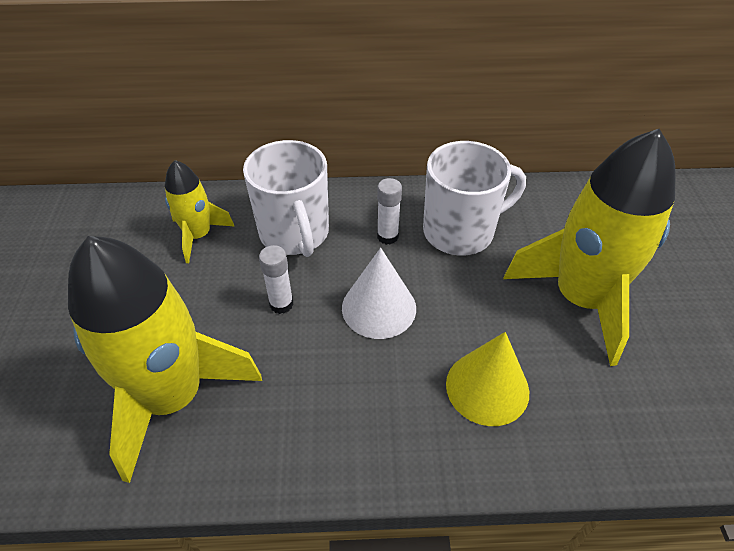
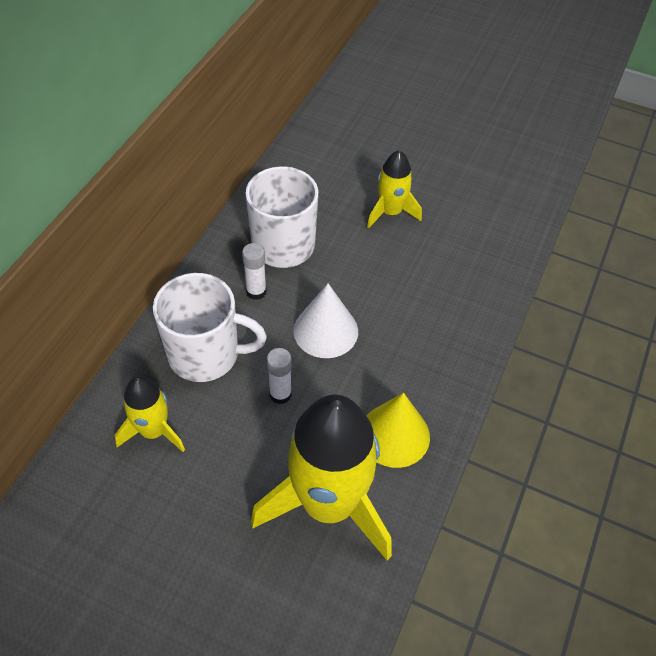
camera: 65 degrees left, 5 degrees up
(487, 387) = (430, 301): yellow cone -> yellow cone (394, 435)
(581, 298) = (390, 212): yellow rocket -> yellow rocket, size x0.51

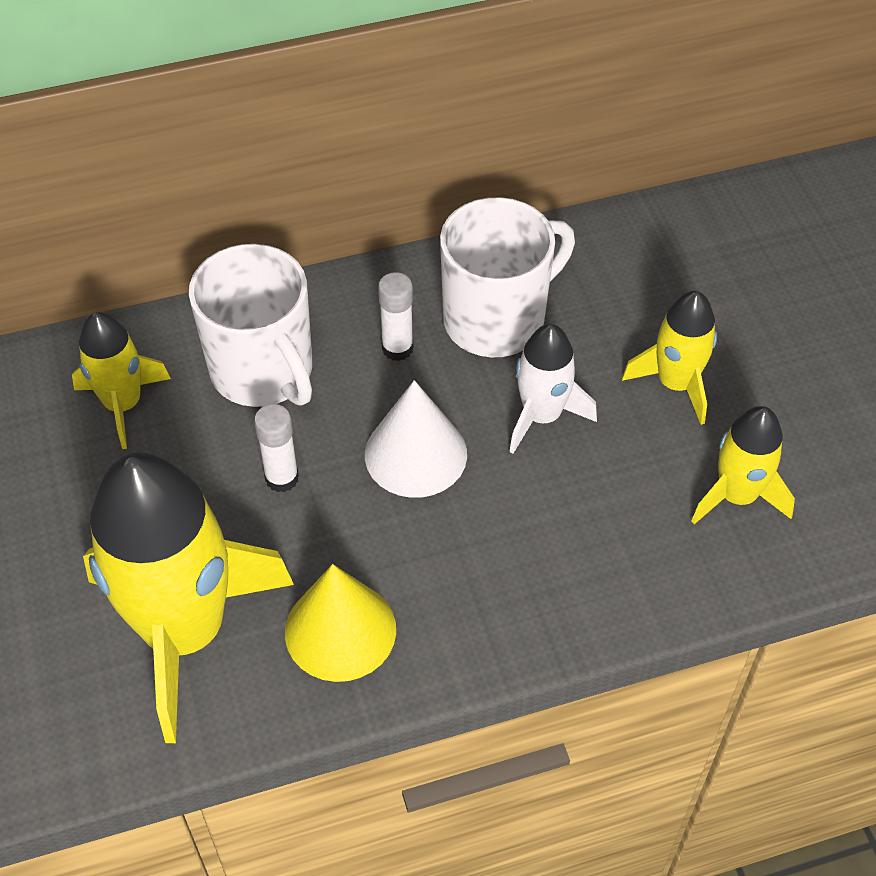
camera: 50 degrees right, 0 degrees up
(356, 269) = (541, 415): none -> white rocket
(469, 238) = (736, 496): none -> yellow rocket

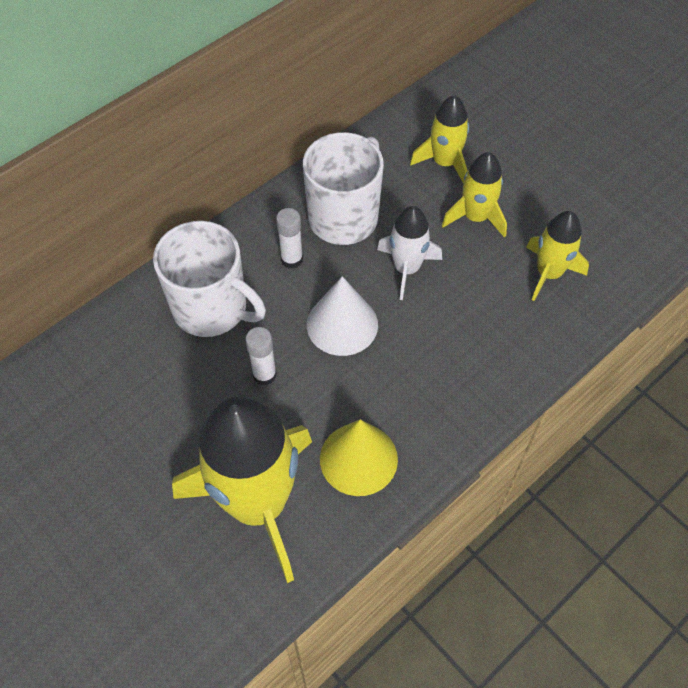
camera: 25 degrees left, 5 degrees up
(123, 404) = (127, 368): yellow rocket -> yellow rocket (444, 163)

